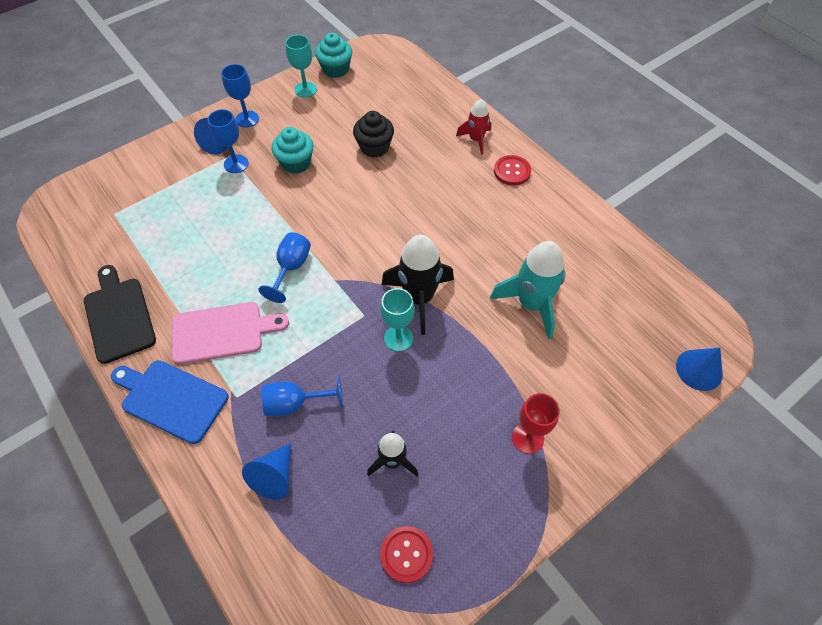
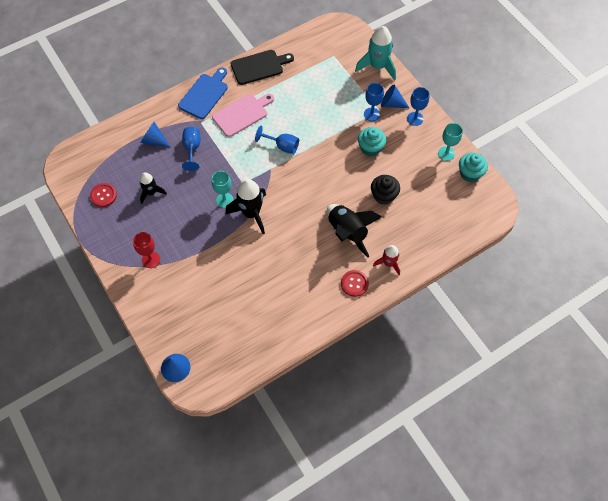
camera: 95 degrees right, 5 degrees up
(222, 332) = (242, 114): pink cutting board -> pink cutting board turned 120 degrees counterclockwise
(436, 182) = (347, 232): none -> black rocket
(531, 304) = (238, 277): turquoise rocket -> turquoise rocket (377, 66)

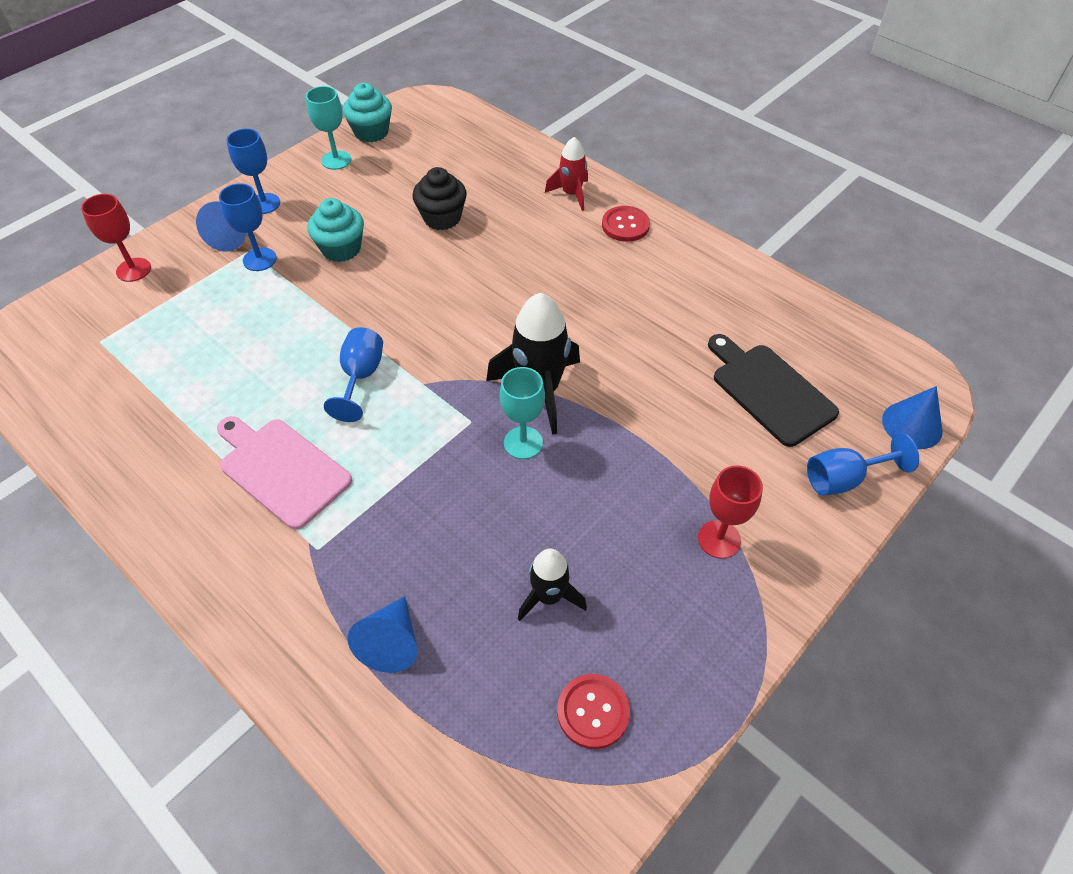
camera: 105 degrees left, 10 degrees down
(192, 149) = (400, 545): blue goblet -> blue goblet (843, 479)
(204, 94) = (225, 566): blue cutting board -> none
(259, 67) = (129, 470): black cutting board -> black cutting board (769, 391)
(347, 232) = (532, 249): black rocket -> none
(377, 66) = (133, 270): turquoise rocket -> red goblet

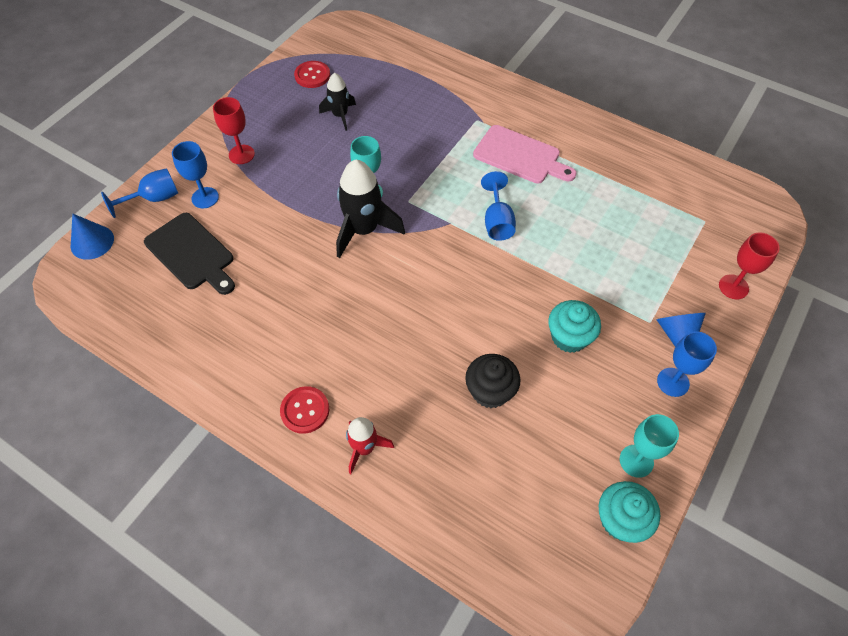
camera: 170 degrees right, 5 degrees up
(259, 259) = (635, 314): blue goblet -> blue goblet (205, 198)
(391, 643) = (419, 87): blue cone -> none

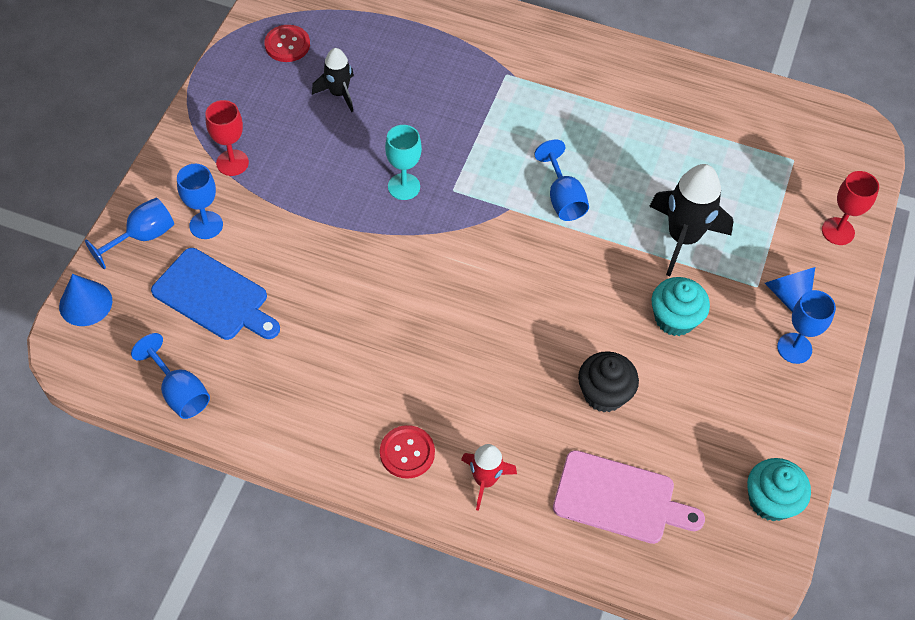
camera: 15 degrees left, 0 degrees up
(138, 325) = (180, 392): none -> blue goblet
(192, 253) = (214, 296): black cutting board -> blue cutting board
(364, 230) = (411, 234): black rocket -> black rocket (683, 238)
(520, 156) = (569, 113): pink cutting board -> pink cutting board (619, 498)
(636, 461) = (773, 438): turquoise goblet -> none

